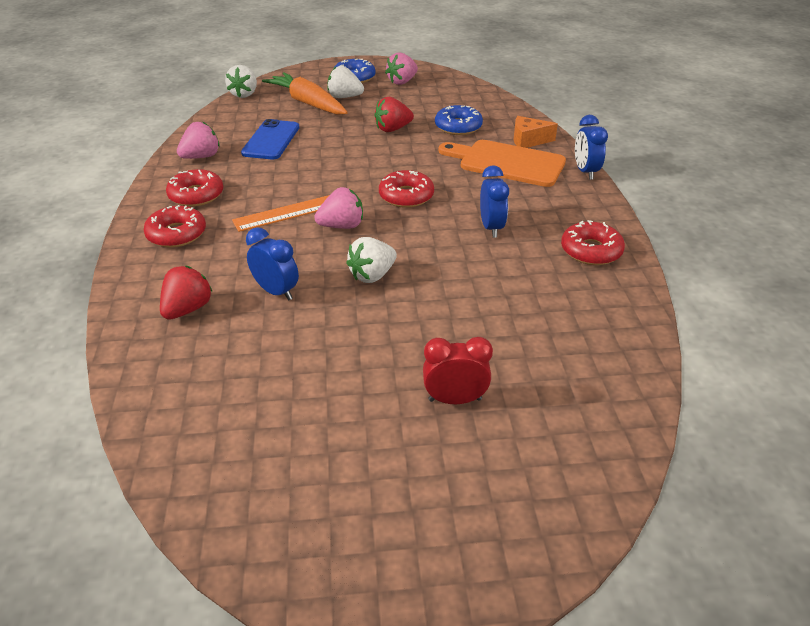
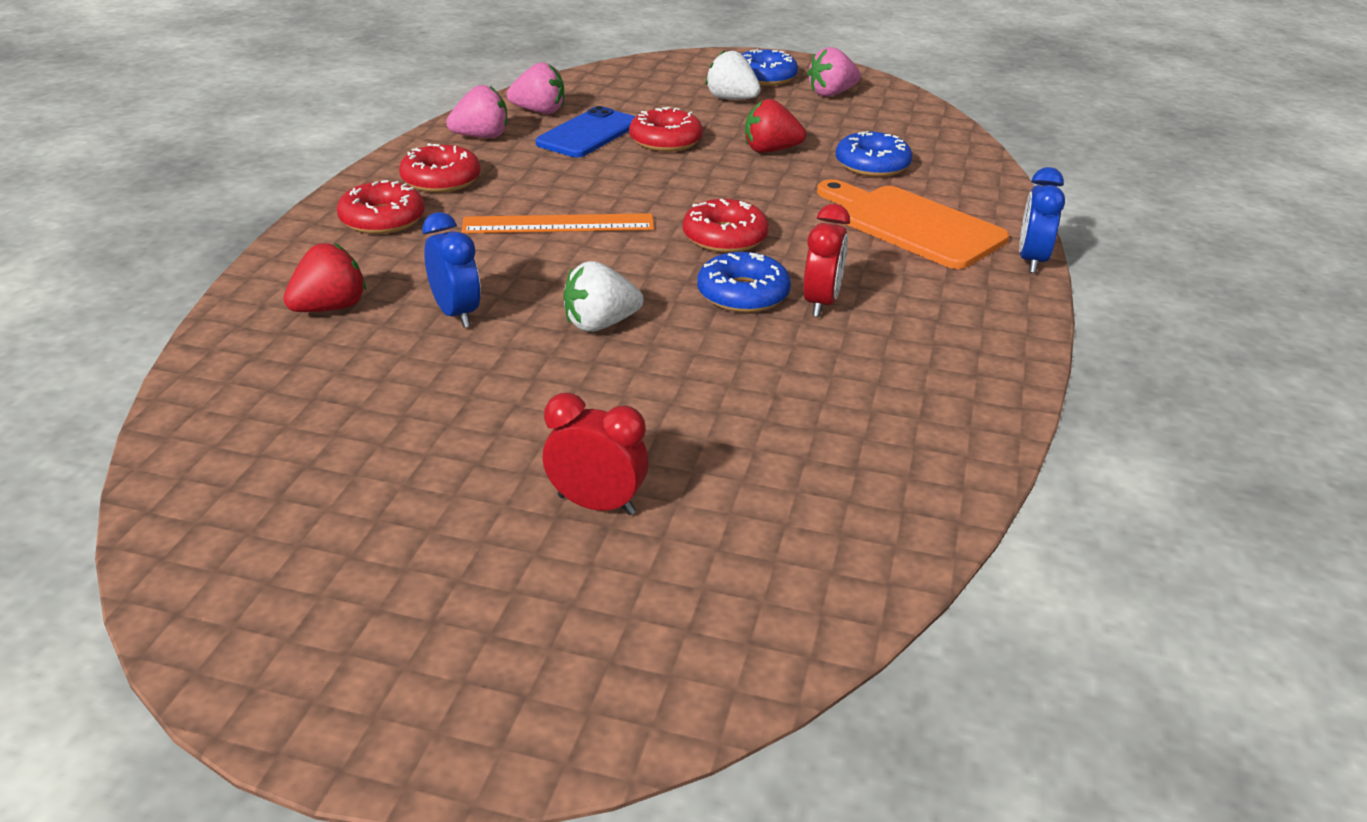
camera: 20 degrees right, 5 degrees down
(244, 94) = (594, 73): white strawberry -> none
(307, 103) = (673, 98): orange carrot -> none
(342, 226) = (604, 255): pink strawberry -> pink strawberry (539, 111)
(443, 233) = (743, 294): none -> blue donut
(491, 227) = (821, 303): blue clock -> red clock
(528, 141) = (970, 202): orange cheese -> none
(591, 251) = (956, 367): red donut -> red donut (665, 141)

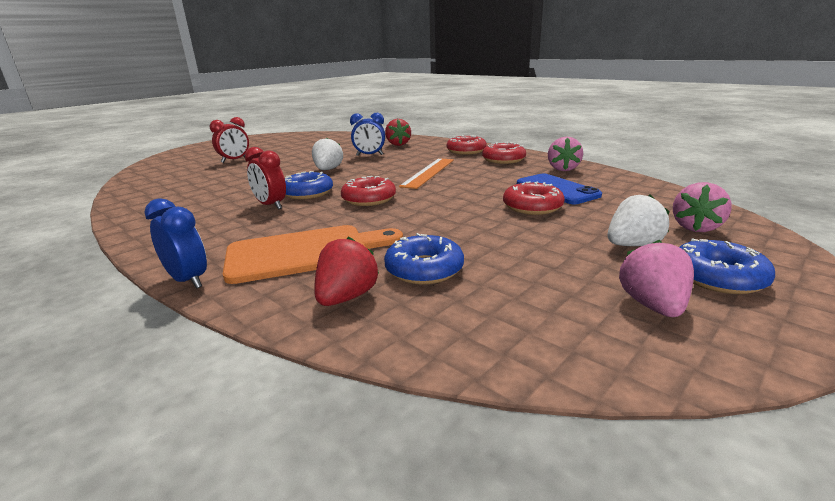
camera: 120 degrees right, 10 degrees down
(539, 111) = (607, 183): pink strawberry -> pink strawberry (695, 227)
(770, 150) = (489, 235): red strawberry -> red strawberry (346, 297)

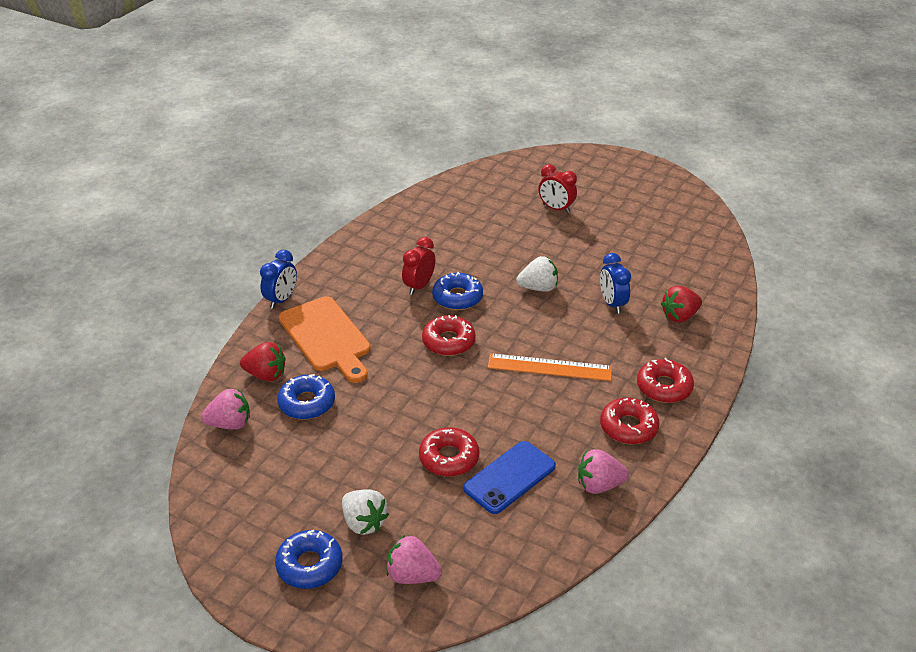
camera: 75 degrees right, 15 degrees up
(652, 305) = (265, 520): pink strawberry -> pink strawberry (230, 424)

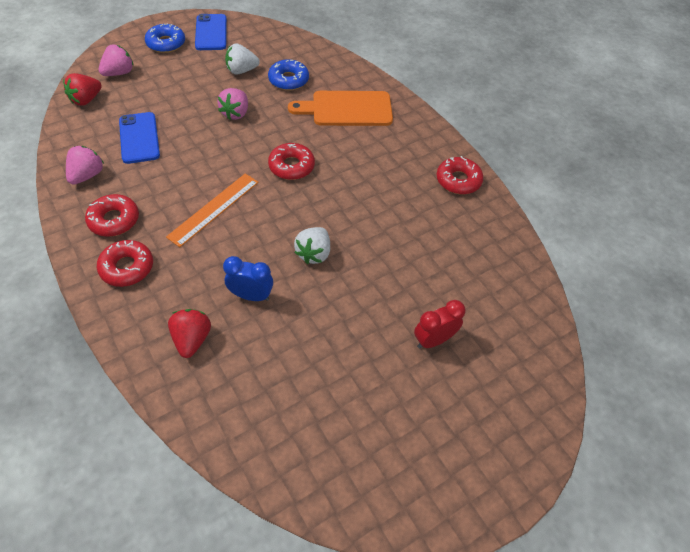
camera: 115 degrees right, 15 degrees up
(230, 424) = (298, 47): pink strawberry -> pink strawberry (236, 113)
(249, 529) = (211, 32): none -> blue phone
(266, 375) = (330, 72): red strawberry -> red strawberry (86, 100)
(281, 300) = (407, 102): blue clock -> none
(364, 522) = (172, 69): white strawberry -> white strawberry (242, 71)
(419, 286) = (372, 178): red clock -> none
(449, 458) = (182, 119): red donut -> red donut (458, 180)
(457, 297) = (341, 195): blue donut -> none

